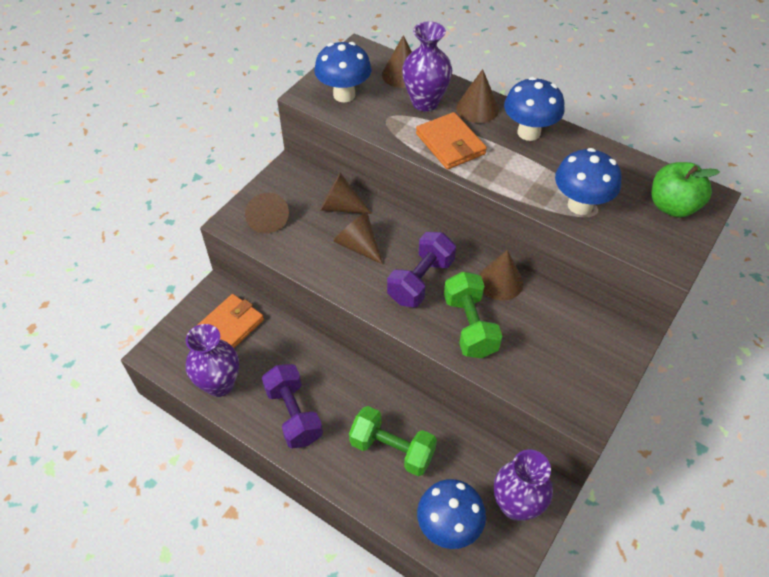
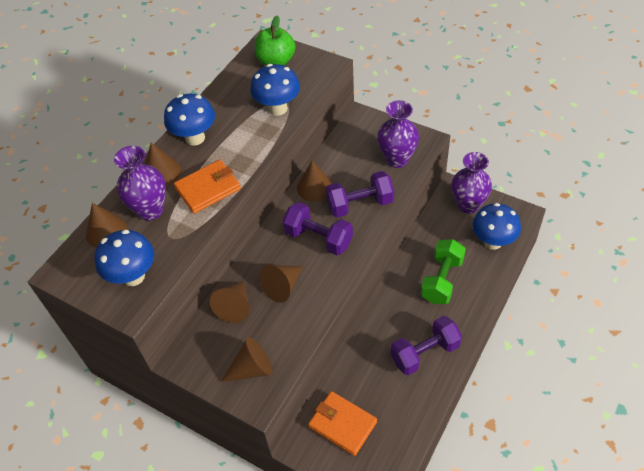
camera: 90 degrees left, 0 degrees up
(220, 384) = (405, 419): purple vase -> purple vase (397, 159)
(469, 326) = (360, 204): green dumbbell -> purple dumbbell

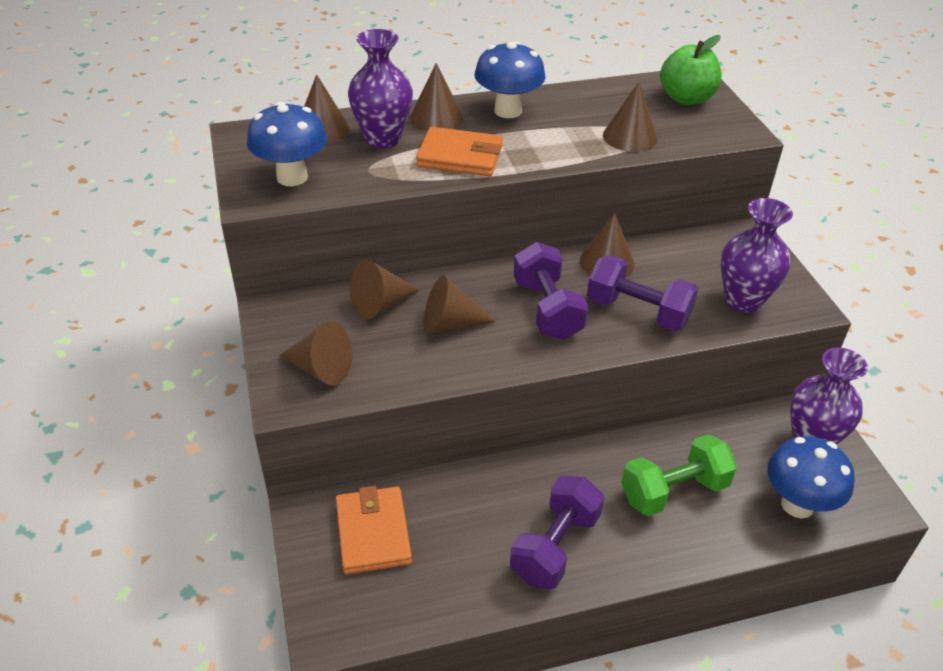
camera: 40 degrees right, 10 degrees down
(278, 108) = (630, 136): blue mushroom -> brown cone
(424, 353) = (555, 546): purple dumbbell -> purple dumbbell turned 75 degrees counterclockwise

